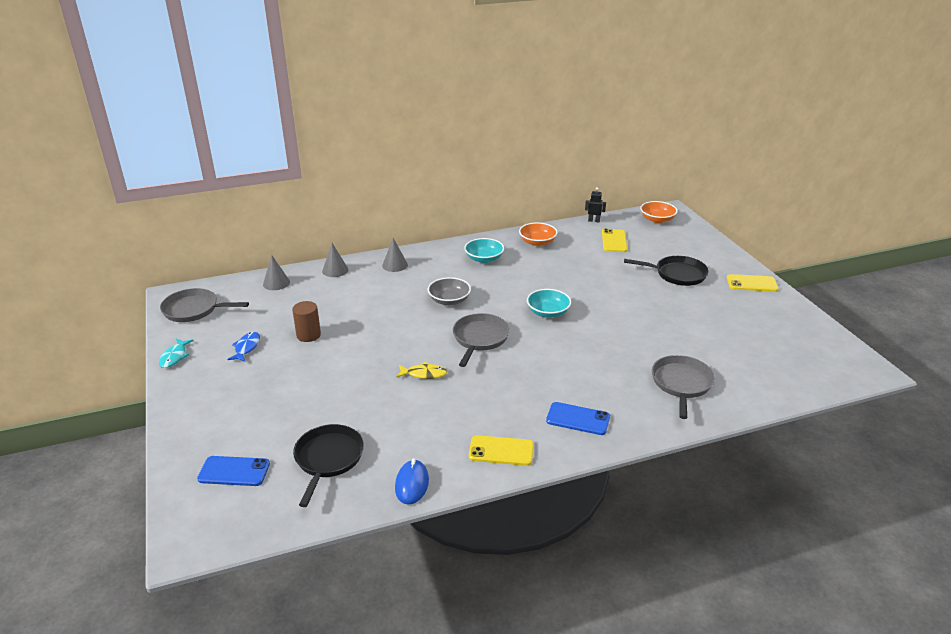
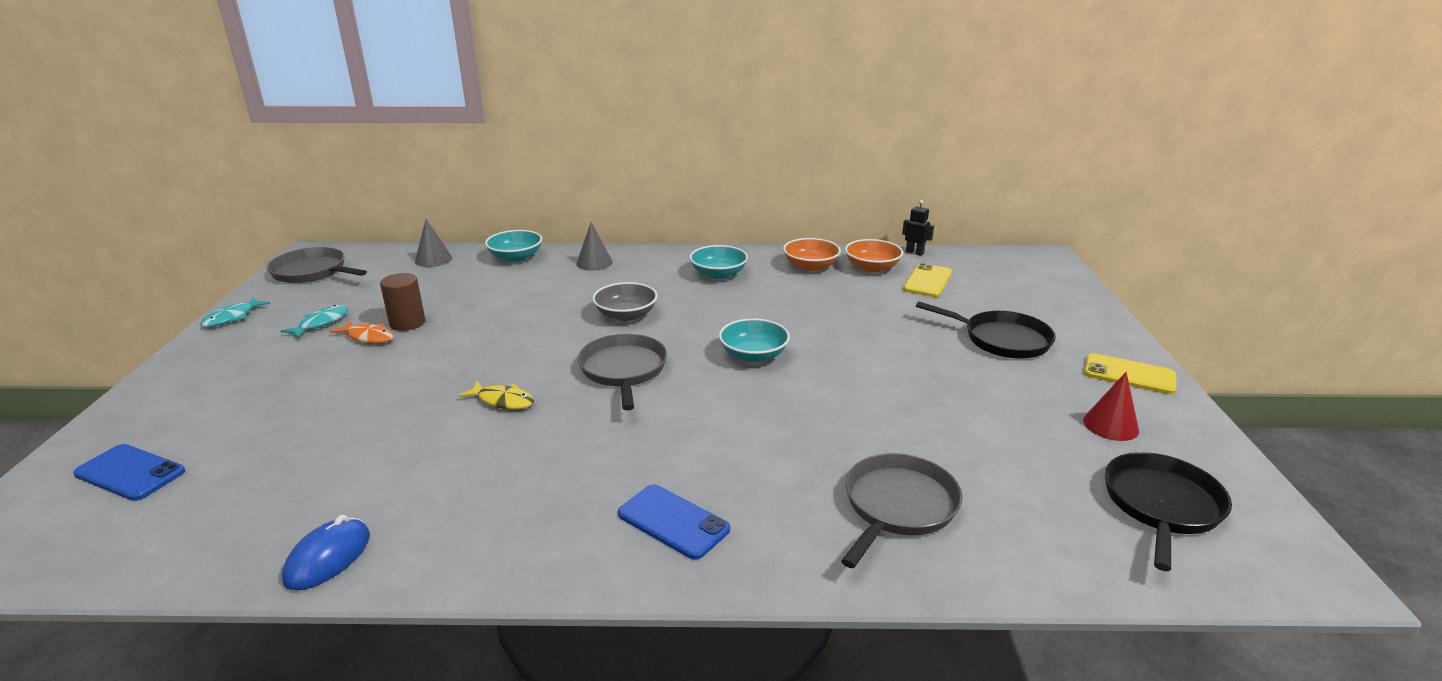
camera: 20 degrees right, 5 degrees down
(246, 347) = (321, 323): blue fish -> turquoise fish
(292, 350) = (368, 337): none -> orange fish
(328, 459) = (259, 487): black pan -> black pan (1161, 506)
(335, 270) = (516, 257): grey cone -> turquoise bowl
(479, 338) = (623, 370): grey pan -> grey pan turned 45 degrees counterclockwise
(501, 451) = (507, 542): yellow phone -> none
(657, 219) = (1015, 264): orange bowl -> orange bowl (872, 267)
(756, 316) = (1110, 425): none -> red cone

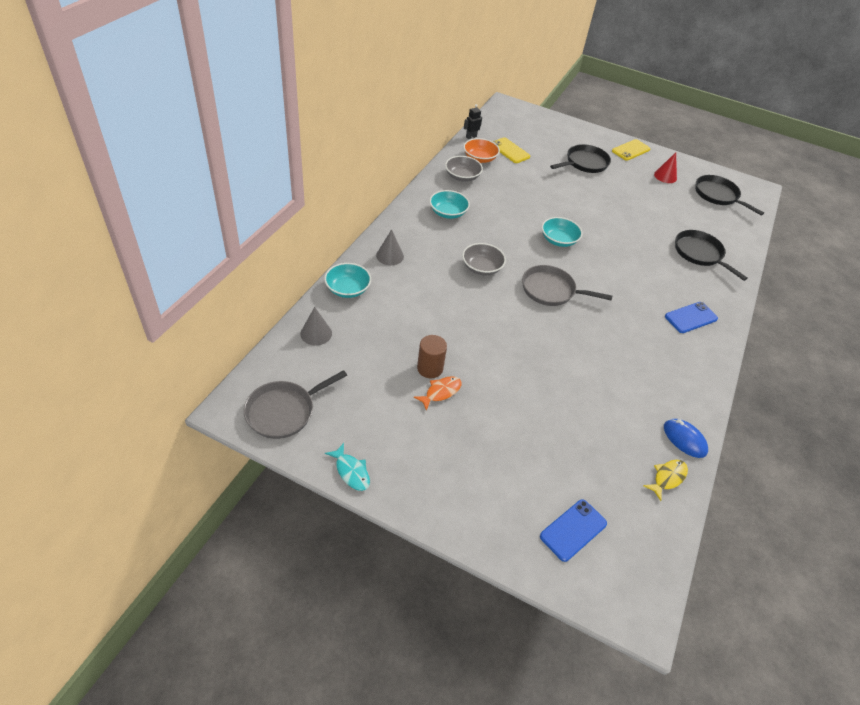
camera: 70 degrees left, 20 degrees up
(321, 323) = (399, 416): turquoise fish -> none
(503, 401) = (562, 346): yellow fish -> yellow fish (667, 478)
(810, 266) = (462, 177): orange bowl -> grey bowl
(898, 506) = (699, 254): grey pan -> black pan

